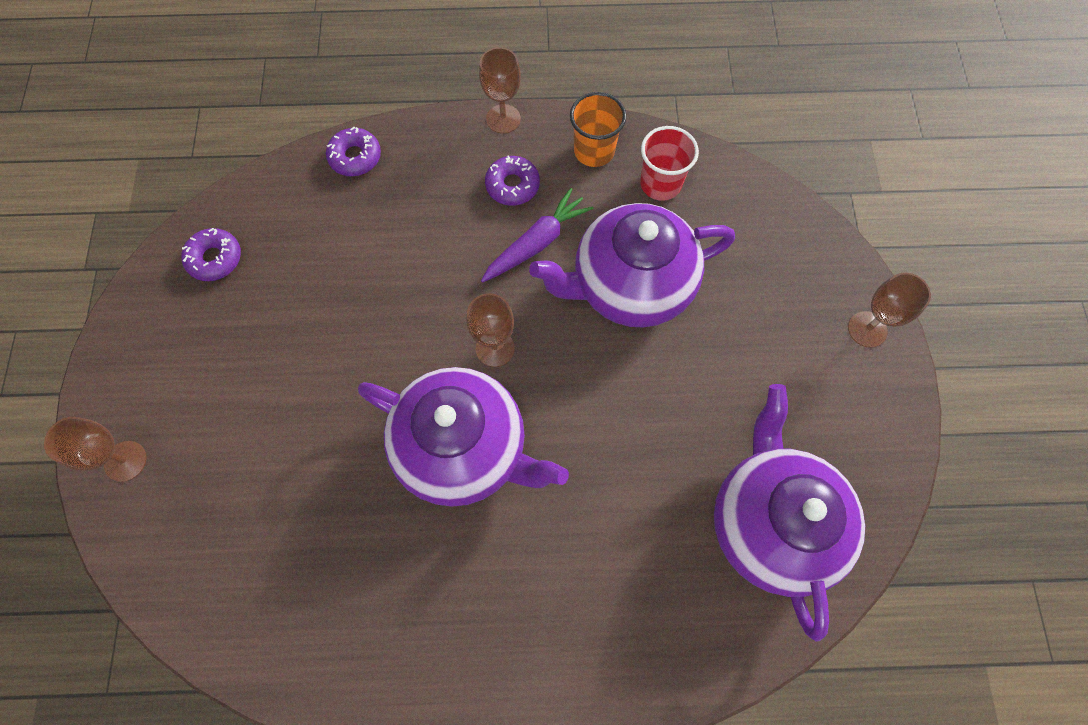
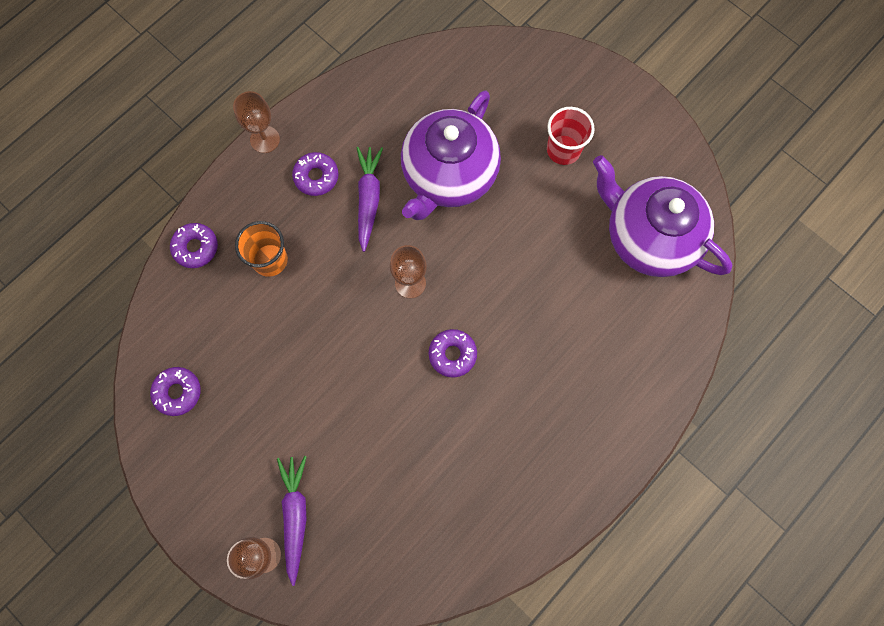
camera: 45 degrees left, 5 degrees up
(184, 454) = (295, 516): none -> purple carrot
(464, 448) = (452, 354): purple teapot -> purple donut
(594, 151) = (343, 111): orange cup -> orange cup (270, 260)
(660, 184) = (404, 97): red cup -> red cup (563, 150)
(867, 329) = (598, 84): brown goblet -> none

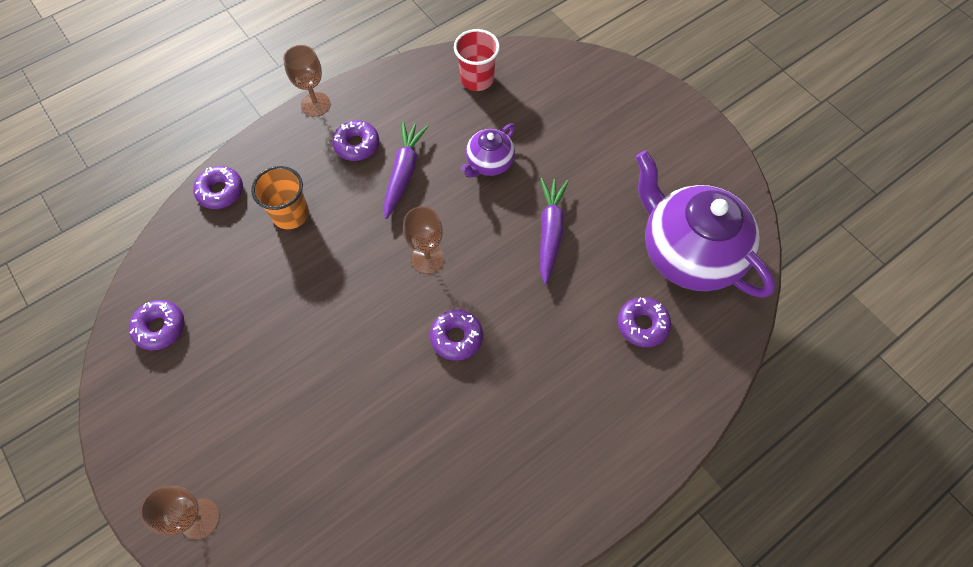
camera: 10 degrees right, 10 degrees down
(295, 516) = (245, 481): purple carrot -> purple carrot (550, 232)
(448, 176) = (489, 163): purple teapot -> purple teapot, size x0.49
(563, 150) = (611, 157): red cup -> red cup (477, 79)
(617, 314) = (642, 325): none -> purple donut

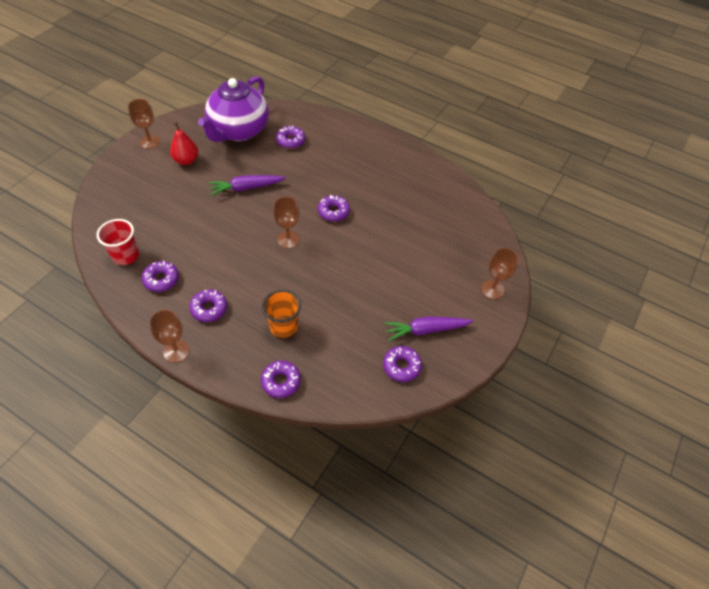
camera: 115 degrees left, 10 degrees down
(403, 173) = (225, 272): purple carrot -> purple carrot (426, 330)
(423, 107) = (161, 279): none -> purple donut
(489, 163) = (202, 229): purple teapot -> none
(634, 170) = (186, 160): none -> red pear
(688, 133) = (150, 142): none -> brown goblet

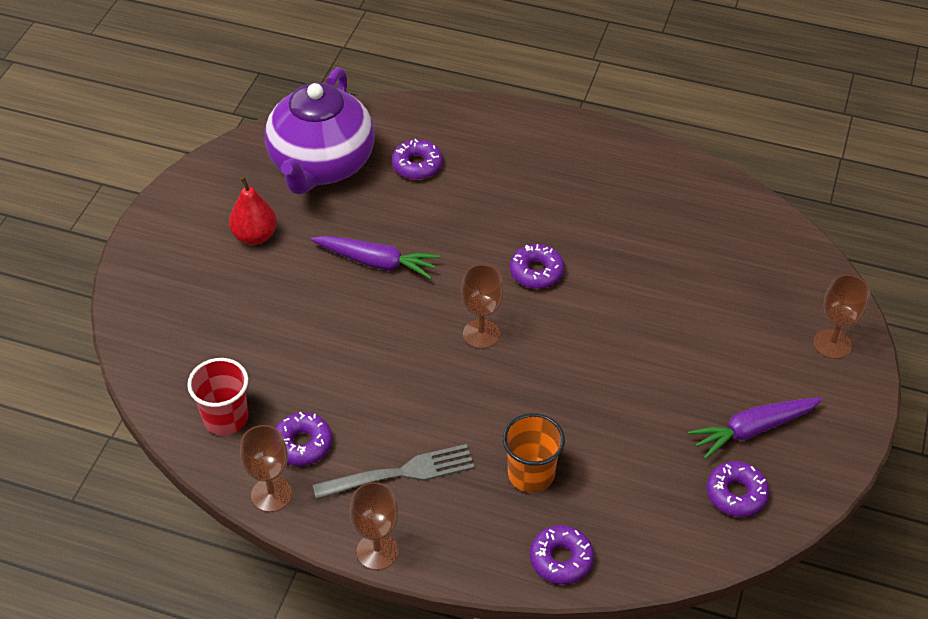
camera: 10 degrees left, 5 degrees down
(150, 142) = (178, 216): brown goblet -> brown goblet (271, 494)
(209, 308) = (400, 473): purple donut -> grey fork
(246, 188) = (376, 262): purple carrot -> purple carrot turned 135 degrees counterclockwise

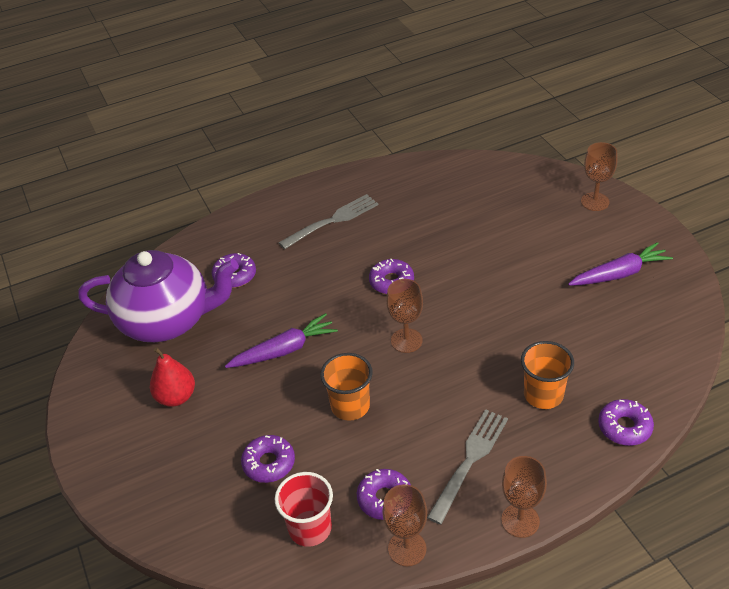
camera: 40 degrees left, 5 degrees down
(321, 165) = (168, 320): purple teapot -> purple teapot turned 60 degrees counterclockwise
(368, 351) = (350, 406): none -> orange cup
(558, 175) = (332, 221): none -> grey fork
(736, 494) = (657, 313): purple donut -> purple donut (269, 463)
(753, 430) = (619, 274): purple carrot -> purple carrot turned 135 degrees counterclockwise

